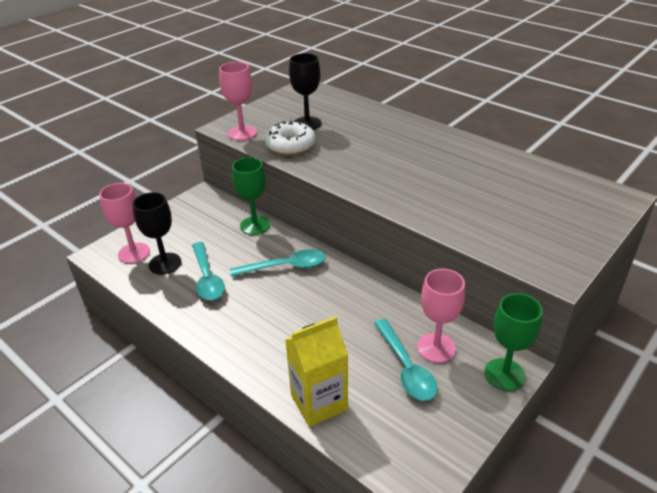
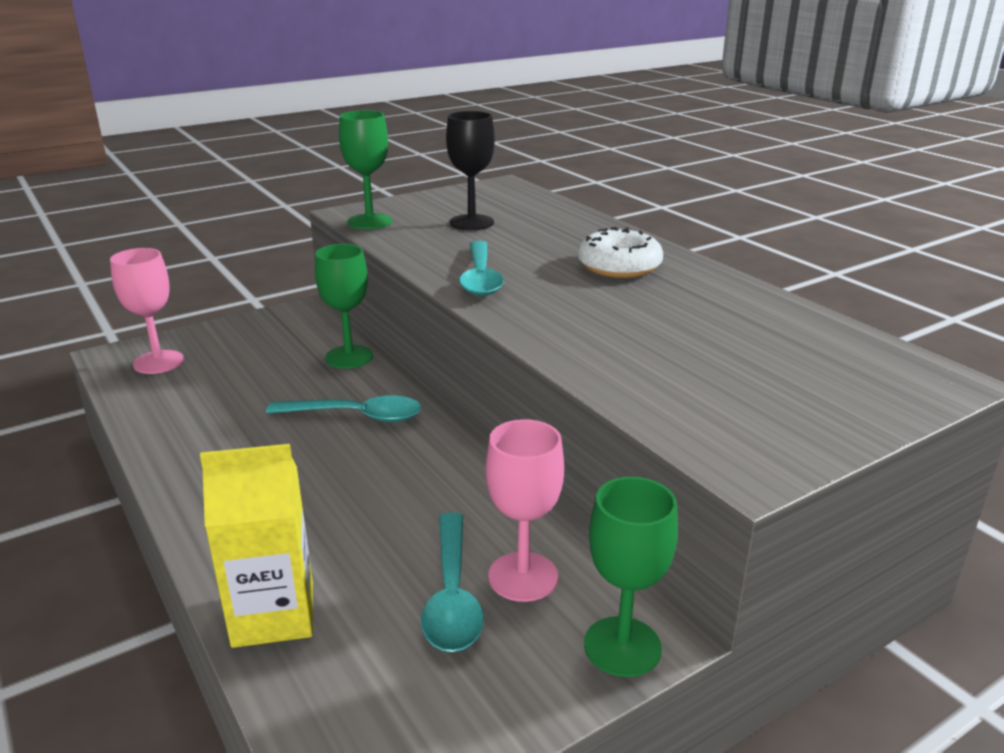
camera: 15 degrees right, 10 degrees down
(165, 263) = (189, 382): black goblet -> none
(207, 278) = (233, 410): turquoise spoon -> turquoise spoon (480, 277)
(242, 133) = (370, 221): pink goblet -> green goblet
(290, 146) = (426, 243): white donut -> white donut (619, 266)

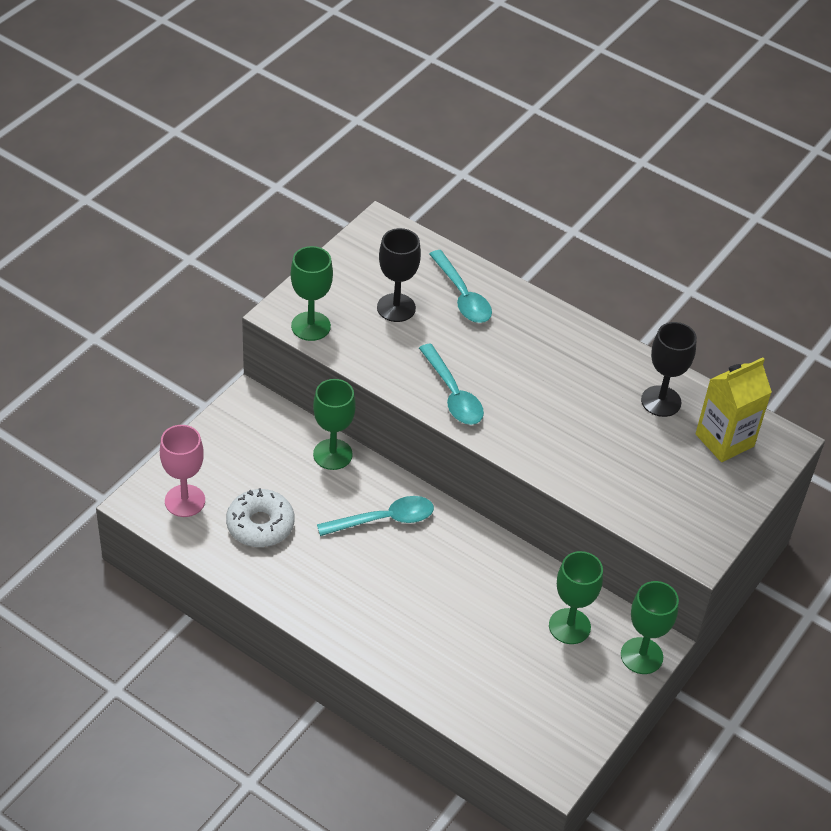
camera: 25 degrees left, 20 degrees up
(273, 614) = (449, 693): yellow carton -> yellow carton (724, 440)
(452, 595) = (538, 650): turquoise spoon -> turquoise spoon (462, 296)
(523, 576) = (569, 626): pink goblet -> green goblet
(619, 266) = (544, 352): white donut -> white donut (260, 525)
(757, 319) = (661, 401): none -> black goblet

